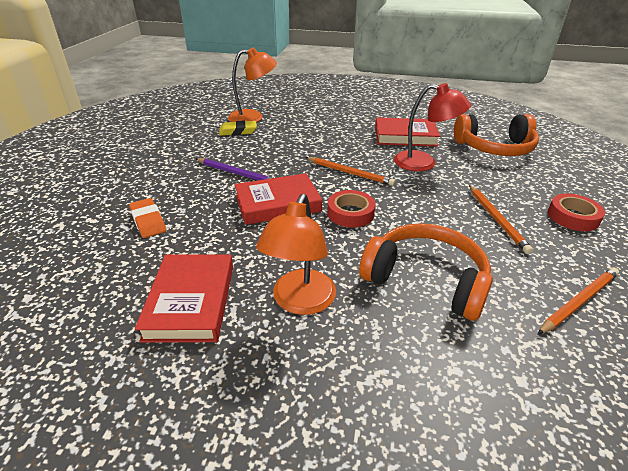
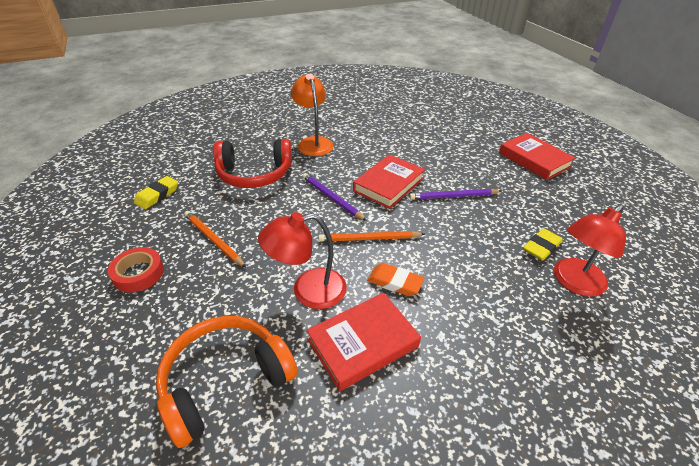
camera: 145 degrees right, 5 degrees up
(148, 221) = (442, 145): orange eraser -> orange eraser (395, 282)
(190, 301) = (361, 126): red book -> red book (534, 160)
(253, 117) = (574, 283): orange lamp -> red lamp
(350, 213) = (331, 198): red tape -> purple pencil
(426, 279) = (254, 174): orange headphones -> red headphones
(578, 301) = (157, 195): orange pencil -> yellow eraser

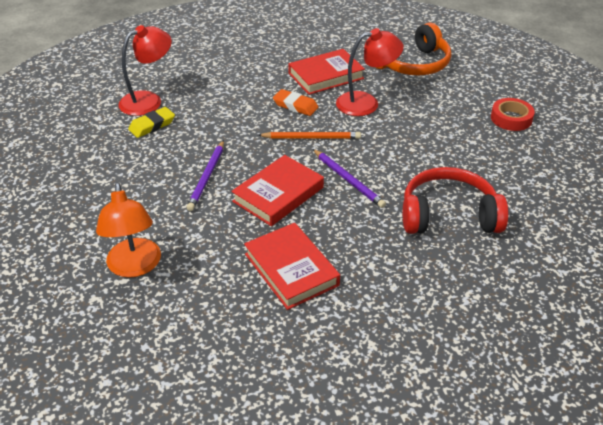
camera: 175 degrees left, 0 degrees up
(157, 195) = (551, 190): yellow eraser -> none
(213, 240) = (461, 142): orange pencil -> none
(313, 142) = (377, 271): orange lamp -> orange lamp (135, 267)
(453, 196) = (207, 177): purple pencil -> purple pencil turned 105 degrees clockwise
(534, 160) = (64, 226): red book -> red book (291, 269)

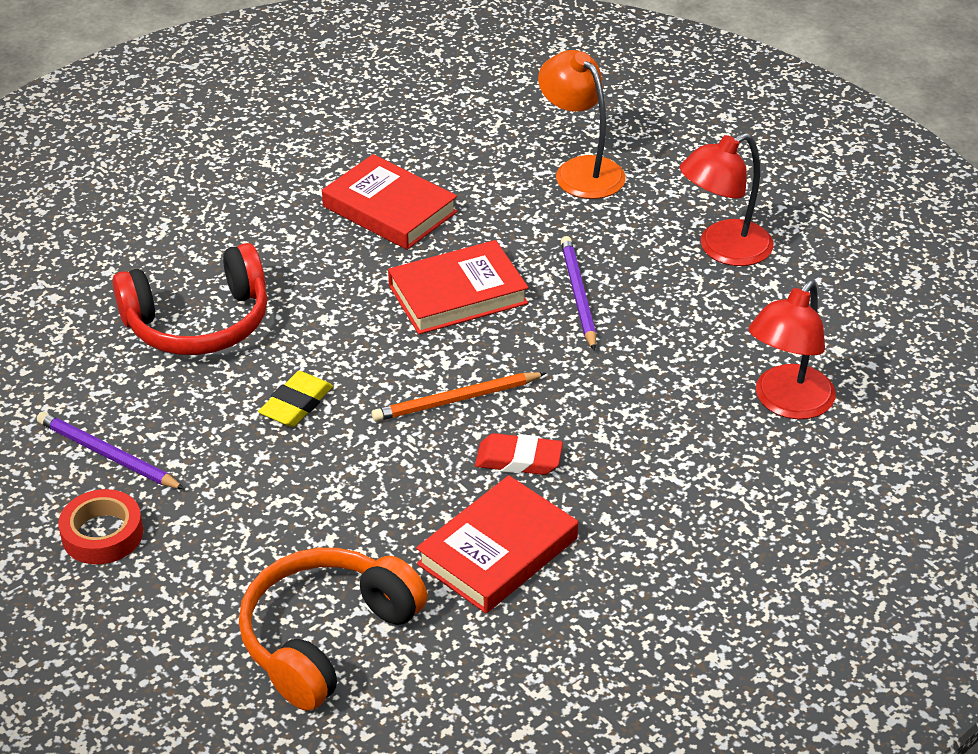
camera: 160 degrees right, 0 degrees up
(152, 125) = (735, 357): yellow eraser -> yellow eraser (296, 404)
(278, 194) = (458, 294): red book -> red book turned 45 degrees clockwise
(295, 106) = (518, 459): orange eraser -> red eraser
(348, 180) = (364, 341): purple pencil -> purple pencil (107, 455)
(366, 103) = (389, 500): red lamp -> red lamp (723, 249)

